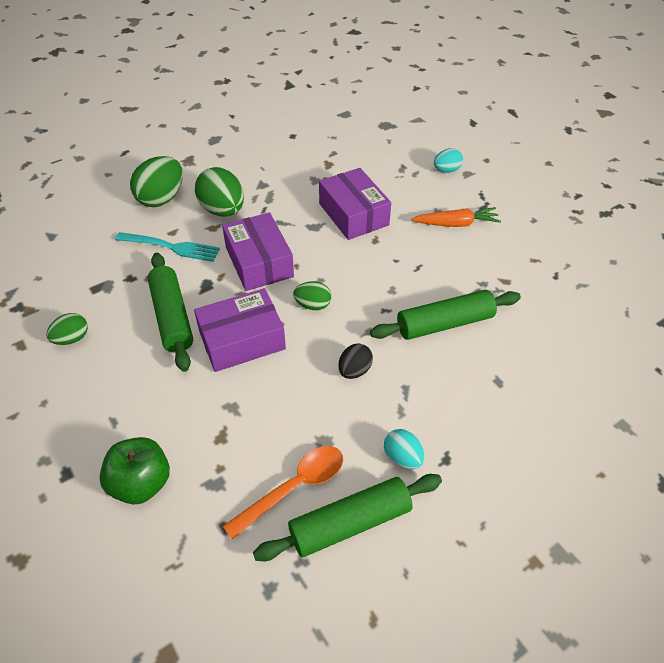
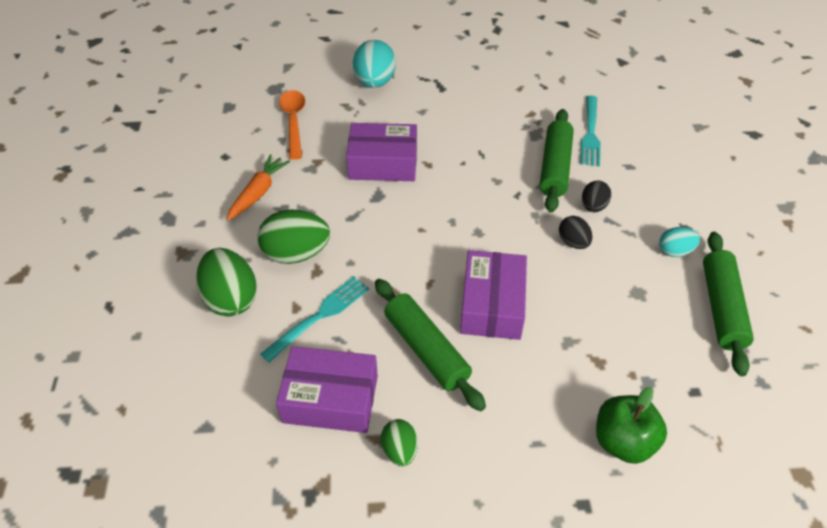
camera: 60 degrees left, 0 degrees up
(172, 317) = (426, 349): green rolling pin -> green rolling pin turned 45 degrees clockwise
(259, 262) = (396, 254): purple box -> purple box (330, 399)
(294, 488) = (674, 330): orange spoon -> orange spoon (294, 122)
(313, 305) = (480, 238): green egg -> none
(414, 370) = (593, 206): none -> black egg
(446, 170) = (375, 82): turquoise egg -> turquoise egg, size x1.78
(456, 224) = (447, 108): orange carrot -> orange carrot (258, 192)
(518, 334) = (590, 133): none -> turquoise fork

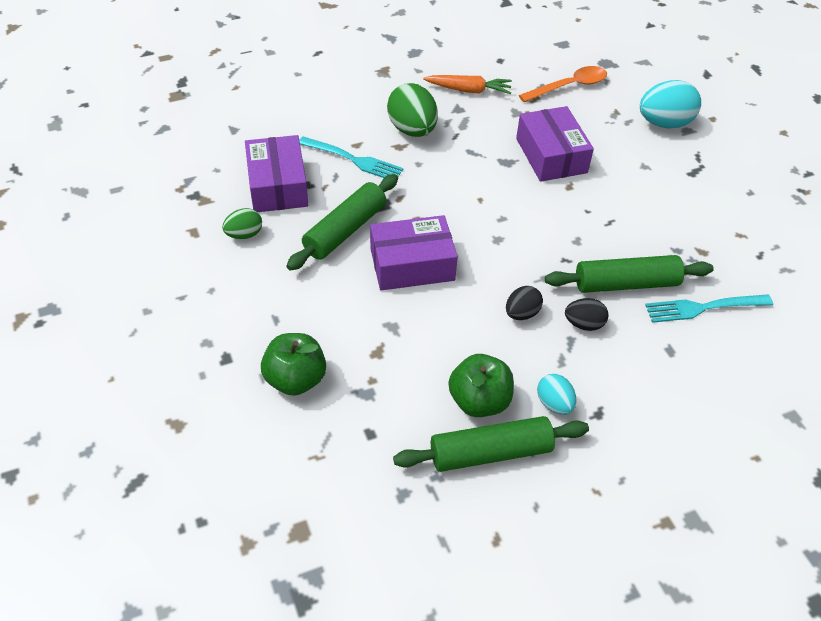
camera: 70 degrees right, 0 degrees up
(231, 298) = (350, 108): green egg -> none
(666, 300) = (479, 401): none -> green apple

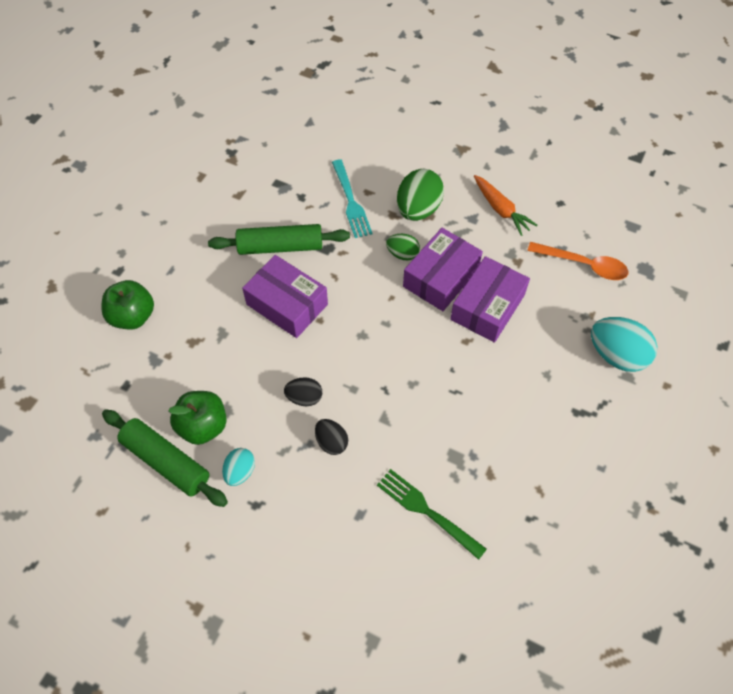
camera: 50 degrees right, 10 degrees up
(244, 234) = (223, 201): green egg -> green egg (402, 254)
(277, 185) = (283, 183): purple box -> purple box (441, 277)
(626, 284) = (399, 443): green rolling pin -> none
(703, 308) = (427, 511): turquoise fork -> green fork

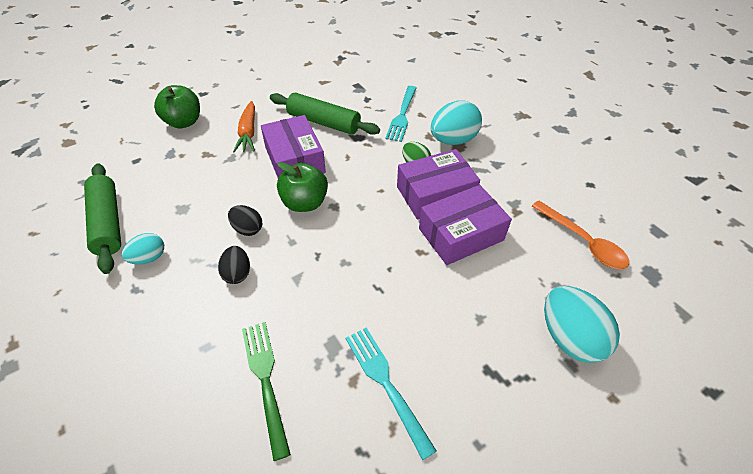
camera: 30 degrees right, 10 degrees down
(203, 426) = (157, 211): green apple -> green apple (305, 203)
(418, 209) = (453, 140): green egg -> turquoise egg
(501, 210) = (528, 168): orange carrot -> orange carrot (248, 133)
(514, 463) = (386, 384): none -> turquoise fork

